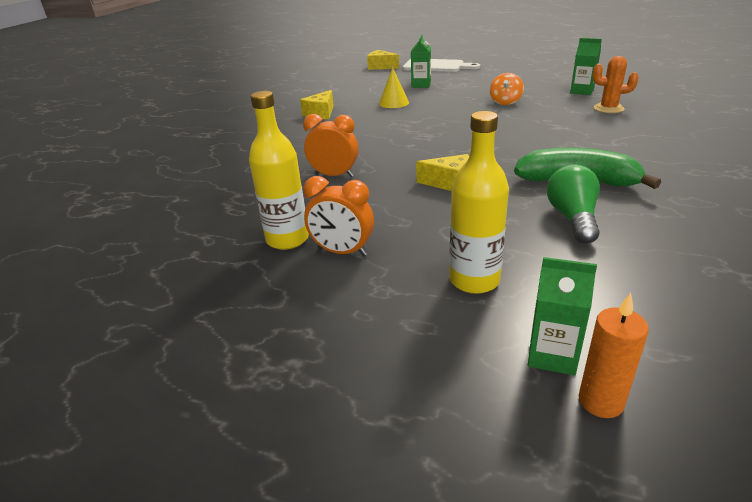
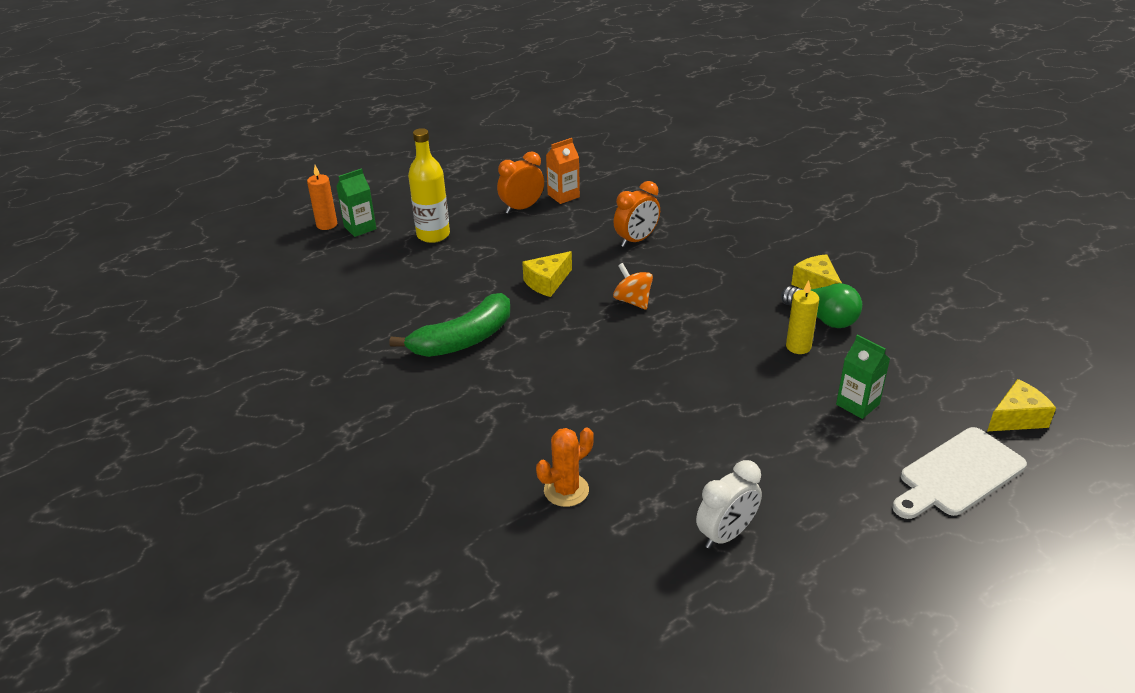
camera: 125 degrees right, 5 degrees up
(287, 239) = (563, 196): yellow bottle -> orange carton
(393, 103) = (798, 346): yellow cone -> yellow candle
(505, 102) = (694, 428): orange spinning top -> orange spinning top (632, 301)
(554, 81) = (726, 534): none -> white clock
(572, 218) = (428, 302): green light bulb -> green light bulb (823, 318)
(582, 91) = (651, 524): green carton -> none

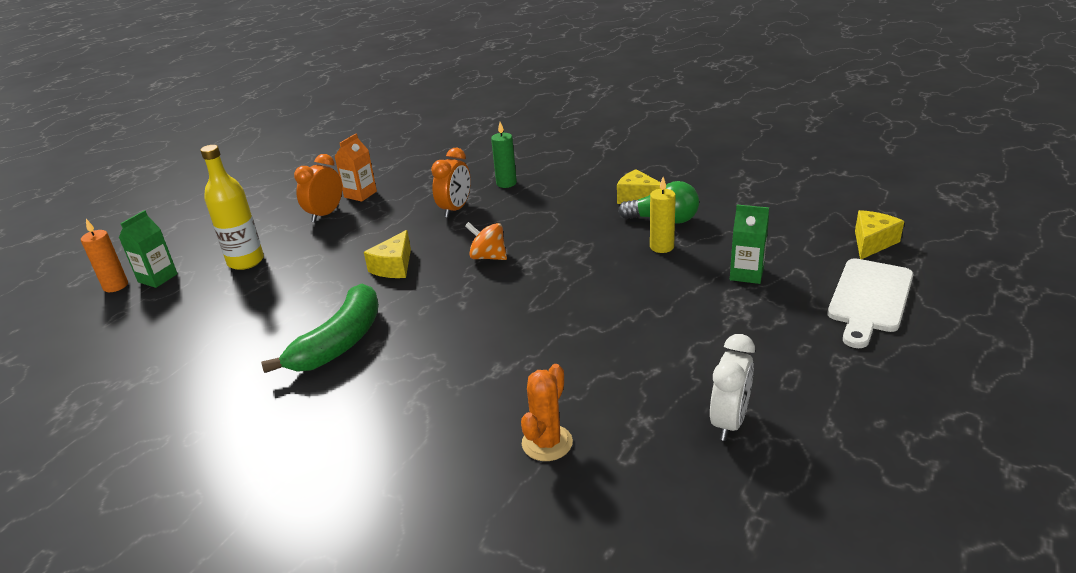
camera: 25 degrees left, 5 degrees down
(701, 226) = (506, 183): none -> green candle

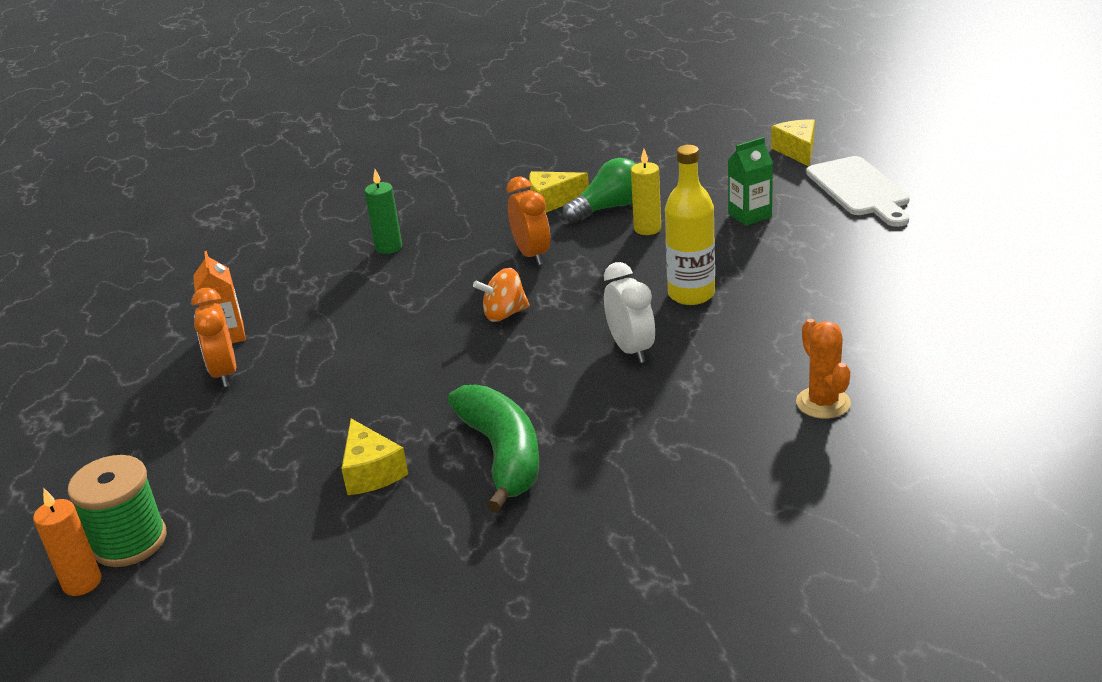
camera: 45 degrees left, 0 degrees up
(157, 278) = (129, 542): green carton -> green spool
(246, 261) = (221, 462): yellow bottle -> yellow bottle (691, 294)
(394, 267) = (421, 371): yellow cheese -> yellow cheese (371, 472)
(455, 209) = (380, 294): orange clock -> orange clock (532, 255)
(729, 422) = (911, 314): white clock -> white clock (631, 349)

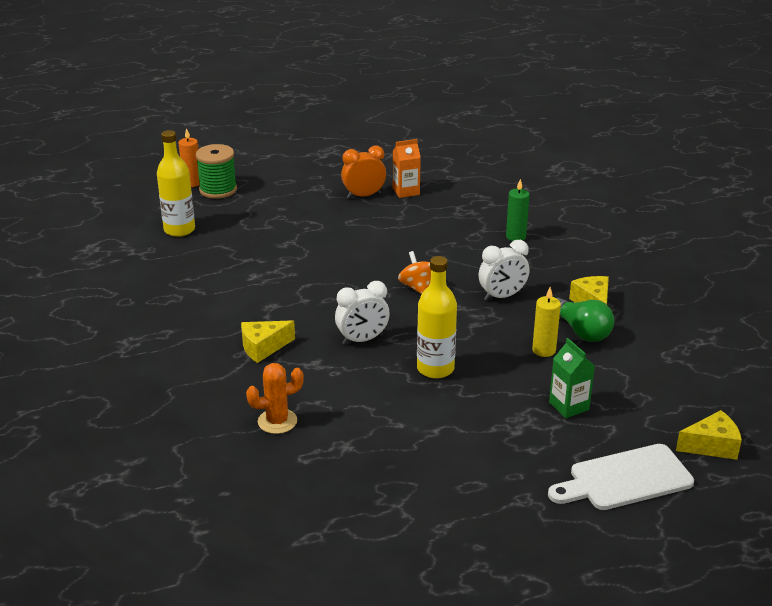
camera: 85 degrees right, 0 degrees up
(272, 573) = (179, 230): none -> yellow bottle
(371, 472) = (253, 250): yellow cheese -> yellow cheese (263, 347)
(502, 454) = (256, 292): green banana -> none
(532, 255) = (502, 296): orange clock -> white clock

